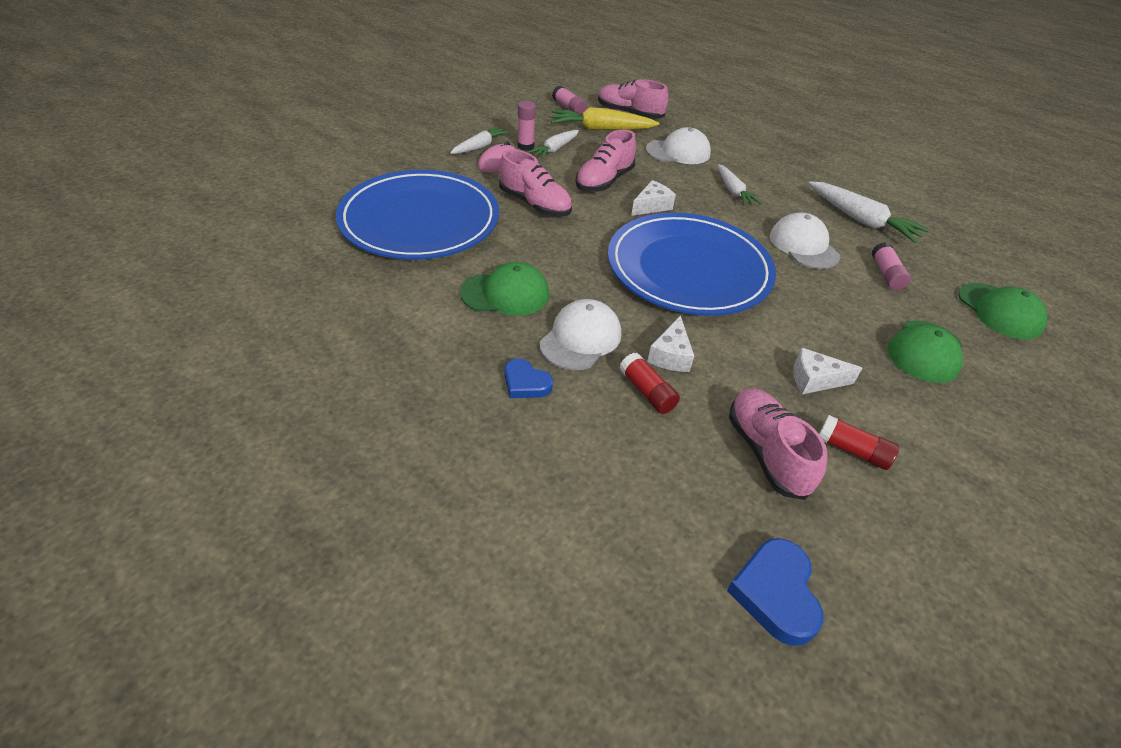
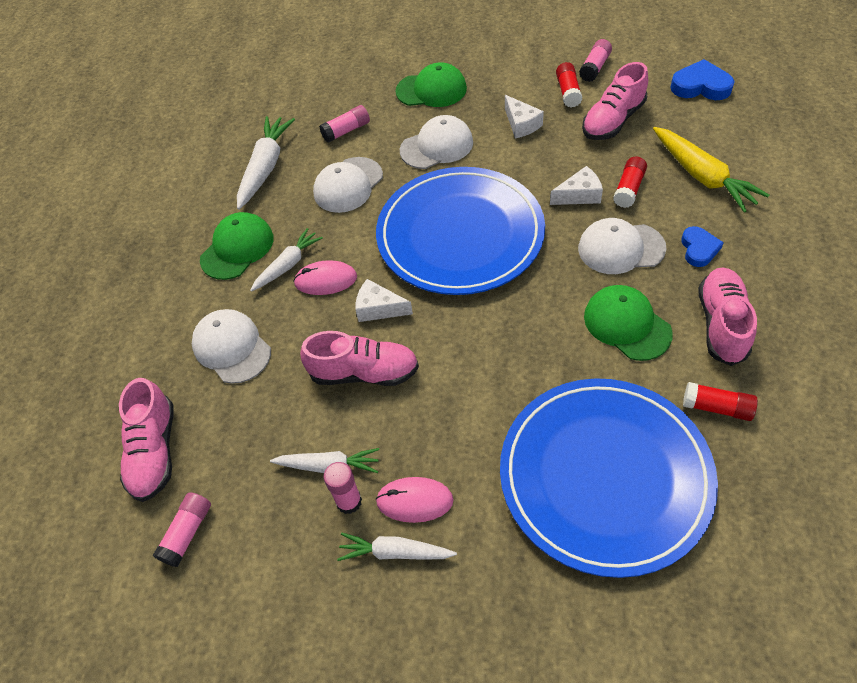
camera: 115 degrees left, 10 degrees up
(391, 288) = (717, 407): none -> red glue stick
(535, 204) = (470, 400): pink shoe -> pink shoe (721, 324)
(601, 129) = (229, 454): yellow carrot -> yellow carrot (702, 176)
(702, 198) = (326, 280): none -> pink mouse
(775, 593) = (700, 86): blue heart -> blue heart turned 135 degrees counterclockwise
(821, 311) = (437, 146): none -> white cap
(892, 509) = (595, 67): none -> pink glue stick
(999, 311) = (342, 71): green cap -> green cap (237, 248)

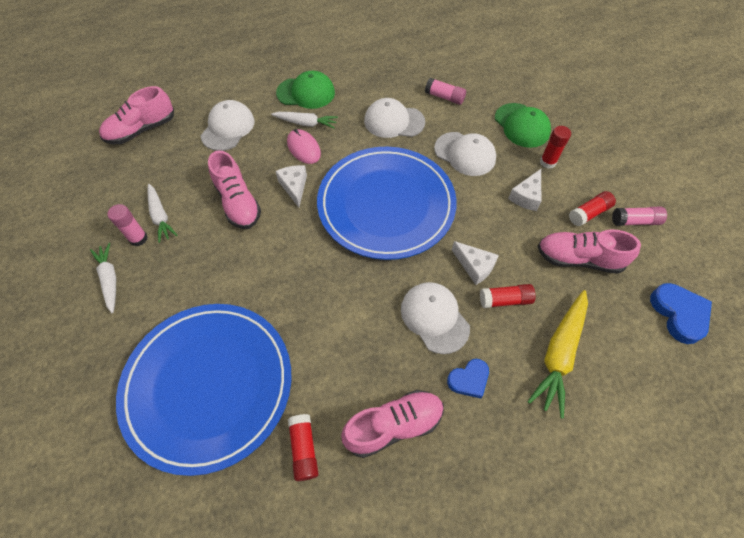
camera: 55 degrees right, 5 degrees up
(187, 533) = (94, 171): pink glue stick -> none
(265, 167) = (382, 73): white carrot -> none
(414, 501) = (150, 274): pink mouse -> none
(490, 92) = (547, 162): none -> red glue stick
(627, 324) = (357, 350): green cap -> none

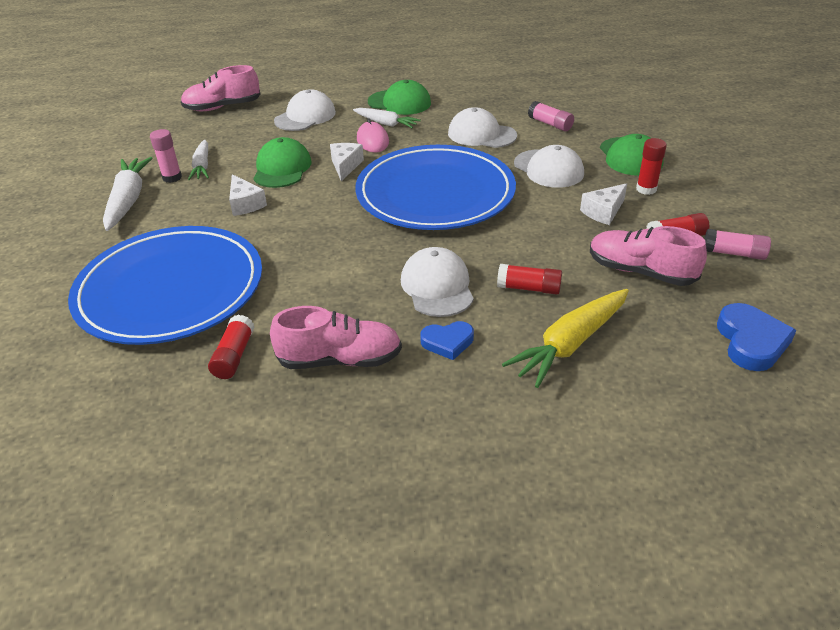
camera: 20 degrees right, 20 degrees down
(110, 279) = (128, 200): white carrot -> white carrot, size x1.57
(238, 203) = (282, 168): pink shoe -> green cap
(474, 266) = (508, 256): white cheese -> white cheese (245, 204)

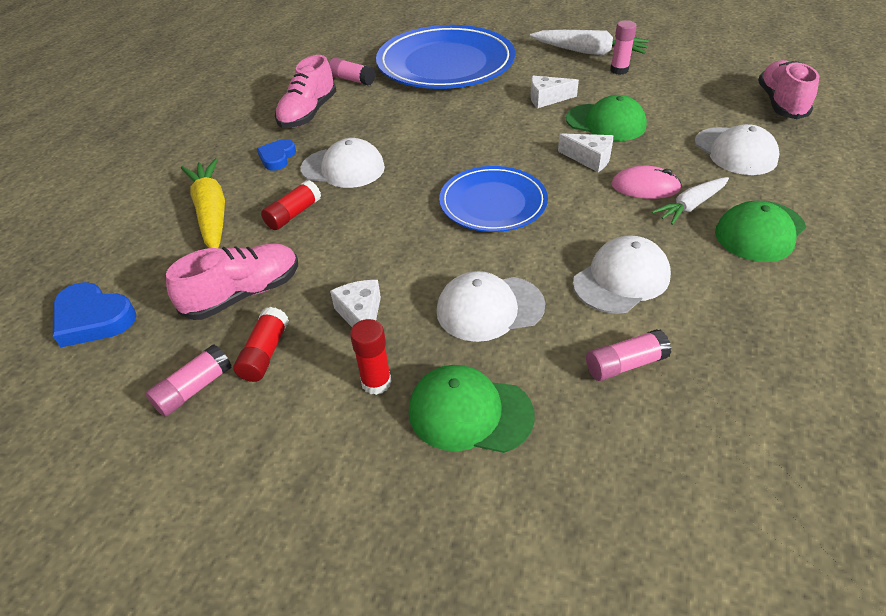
camera: 115 degrees right, 5 degrees up
(202, 166) = (634, 84): white carrot -> none
(234, 356) = (352, 80): red glue stick -> pink glue stick
(435, 193) = (493, 203): blue plate -> blue plate, size x0.58

